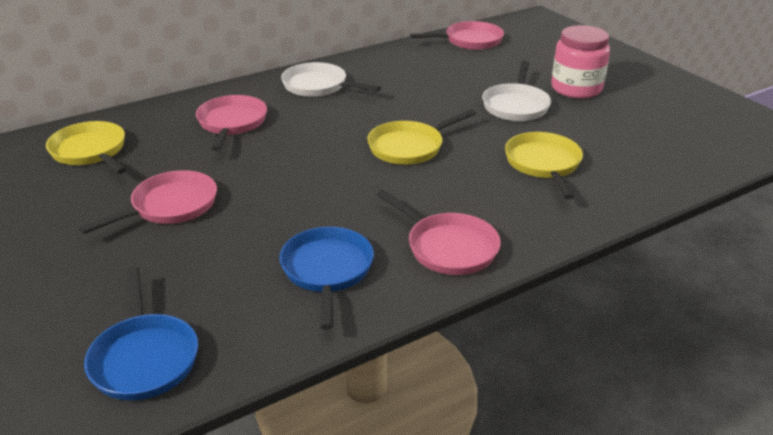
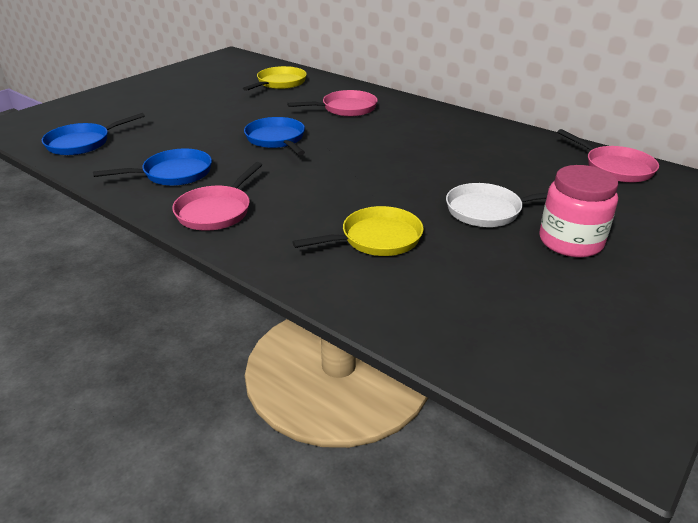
camera: 70 degrees right, 0 degrees up
(170, 206) = (229, 116): pink pan -> none
(283, 182) = (277, 139): none -> blue pan
(318, 86) = (433, 123): white pan -> none
(410, 147) = (360, 173): yellow pan -> none

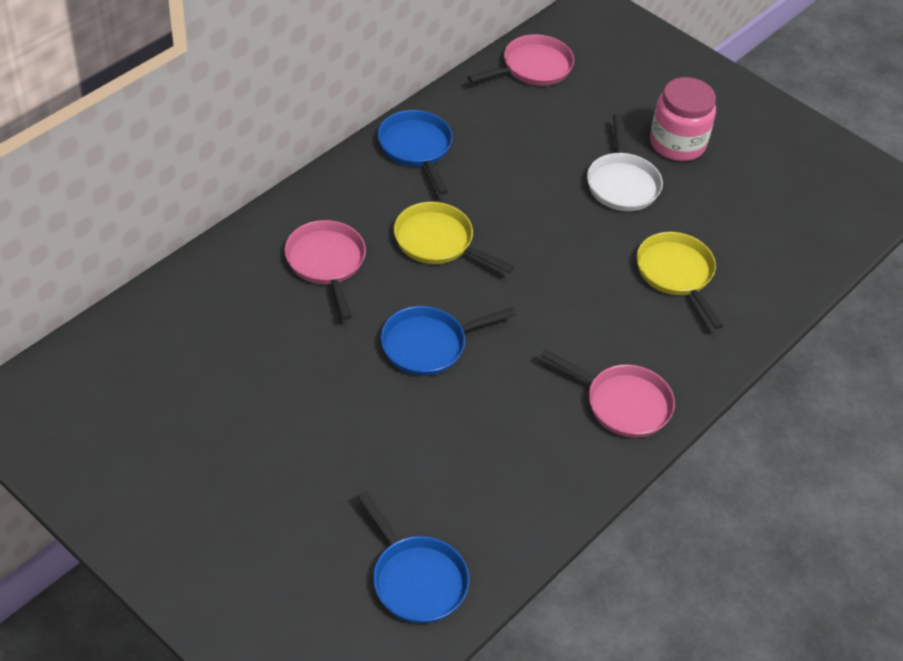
camera: 90 degrees left, 15 degrees up
(173, 173) = (526, 453): blue pan -> blue pan (416, 148)
(279, 83) = (195, 335): yellow pan -> yellow pan (438, 242)

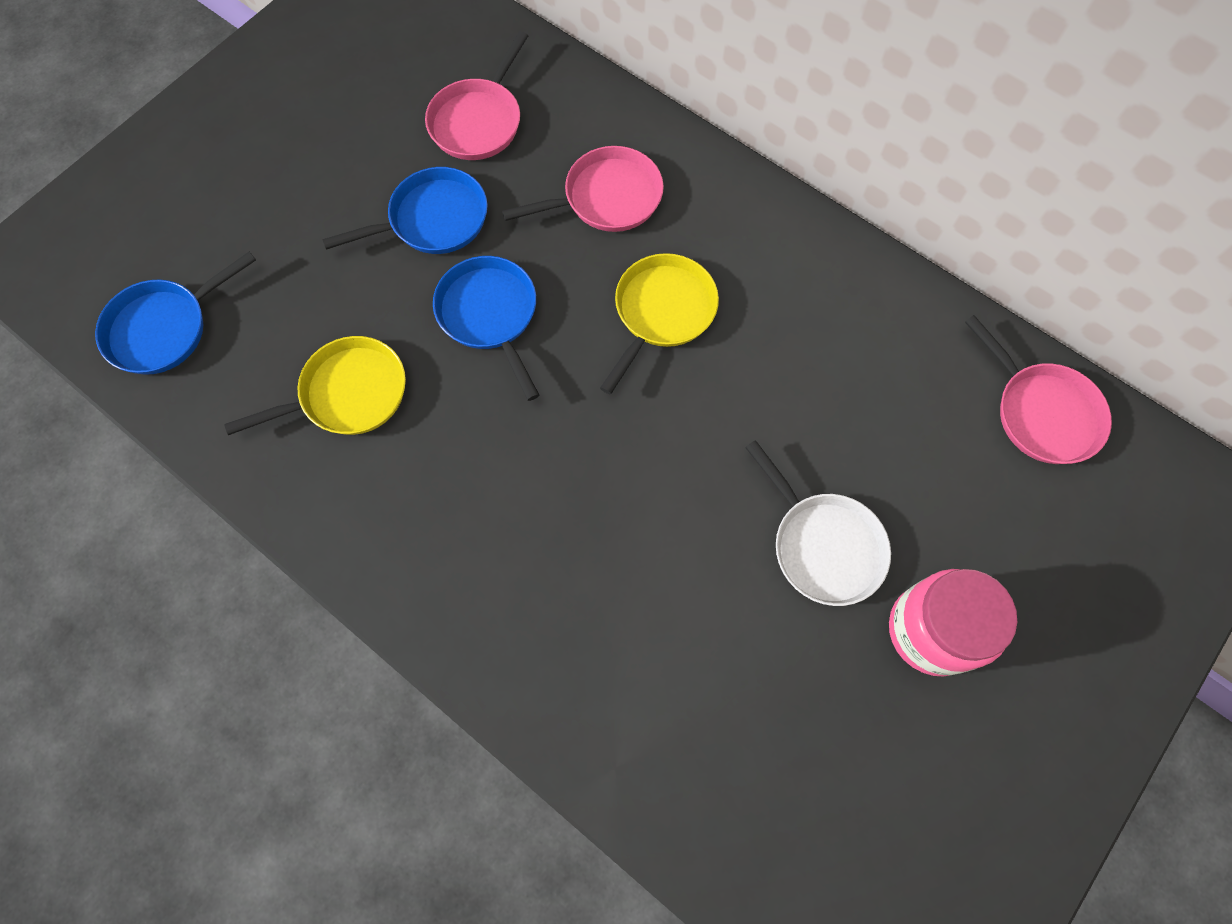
camera: 90 degrees right, 20 degrees up
(416, 148) = (827, 275): blue pan -> blue pan (432, 220)
(622, 183) = (822, 545): white pan -> white pan turned 120 degrees counterclockwise
(622, 403) = (411, 546): pink pan -> pink pan (479, 121)
(676, 274) = (651, 622): yellow pan -> yellow pan (347, 394)

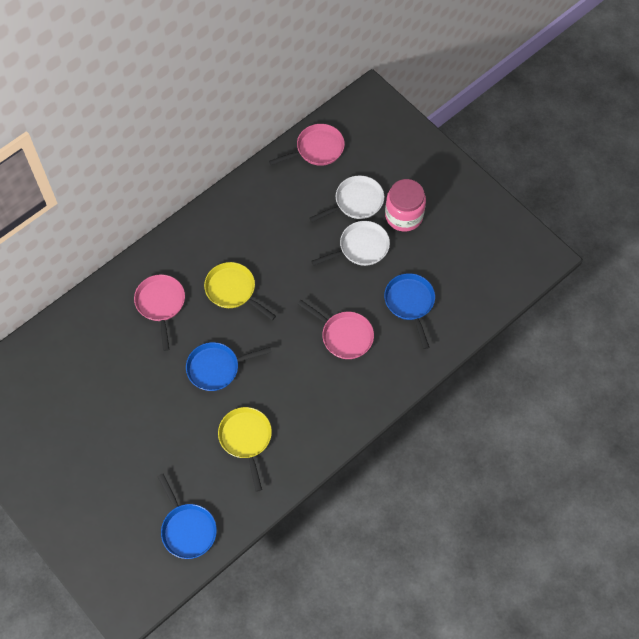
camera: 80 degrees left, 5 degrees down
(432, 220) = (153, 389): blue pan -> blue pan (410, 303)
(479, 121) = (94, 359): pink pan -> pink pan (344, 335)
(935, 516) = (356, 202): none -> white pan

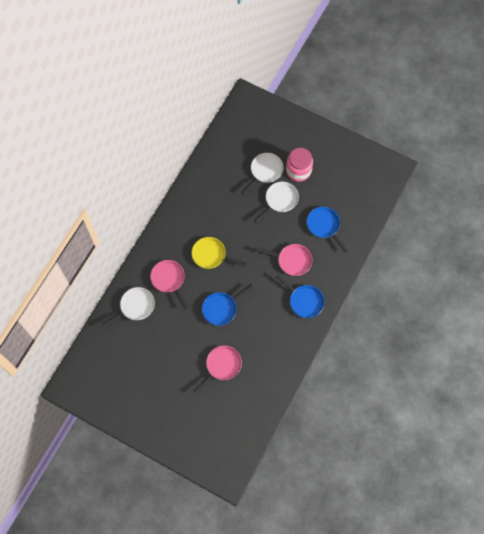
camera: 20 degrees left, 5 degrees up
(99, 325) = (135, 306): none -> white pan
(187, 529) = (245, 415): blue pan -> blue pan (304, 301)
(246, 439) = (258, 347): yellow pan -> none
(317, 149) = (226, 144): pink pan -> pink pan (221, 366)

